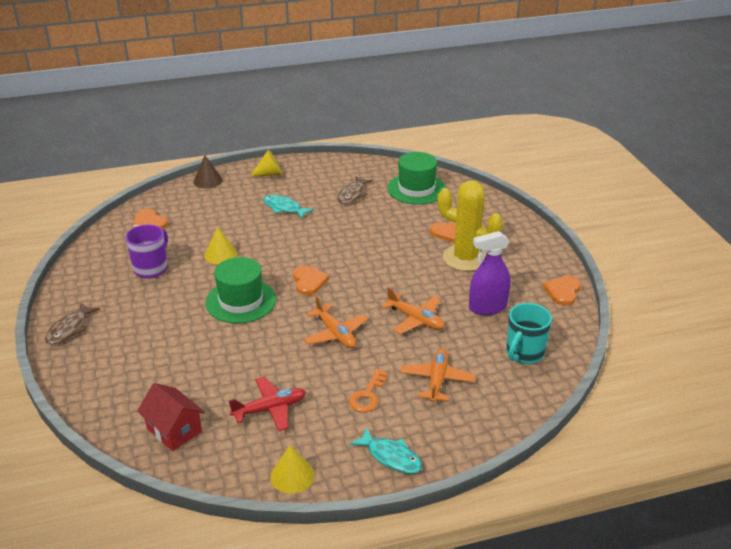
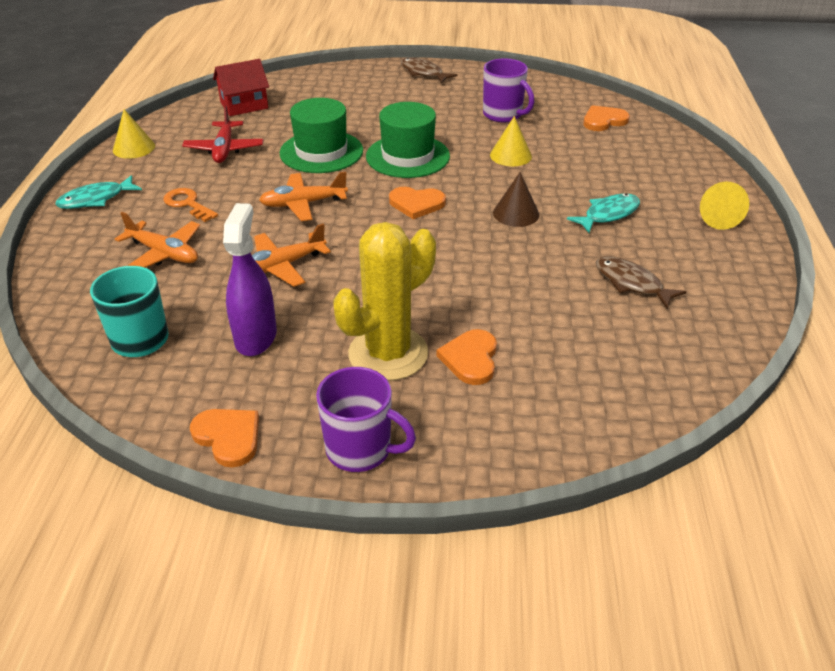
camera: 110 degrees right, 5 degrees up
(208, 181) = (704, 167): brown cone -> brown cone (516, 213)
(416, 189) = (633, 360): green hat -> green hat (321, 152)
(535, 250) = (360, 450): none -> purple mug

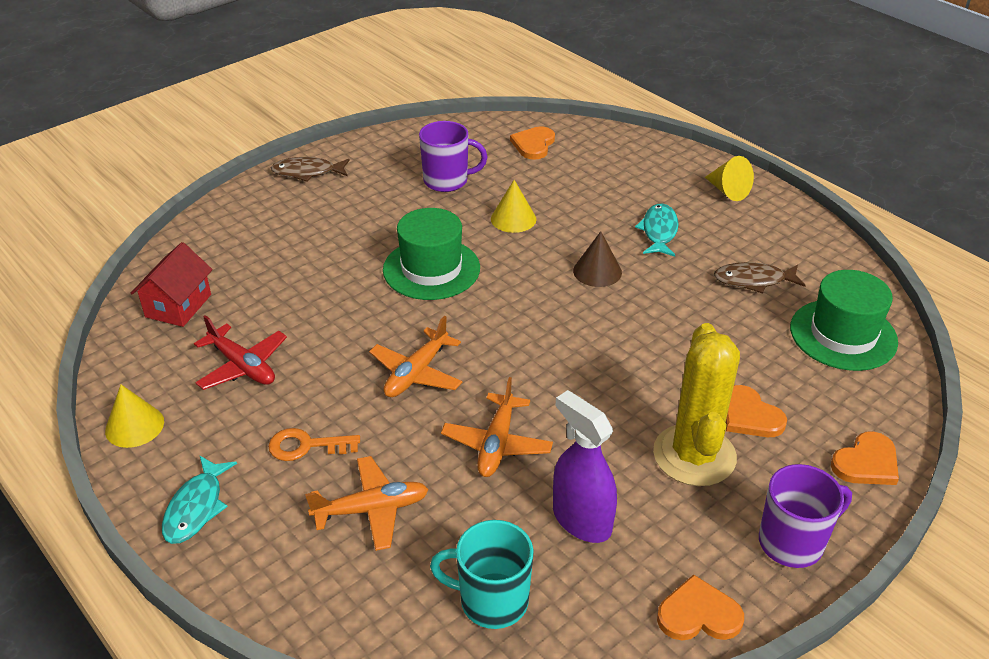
camera: 45 degrees left, 0 degrees up
(321, 152) = (346, 311): green hat -> green hat (843, 335)
(416, 204) = (511, 311): orange heart -> orange heart (866, 463)

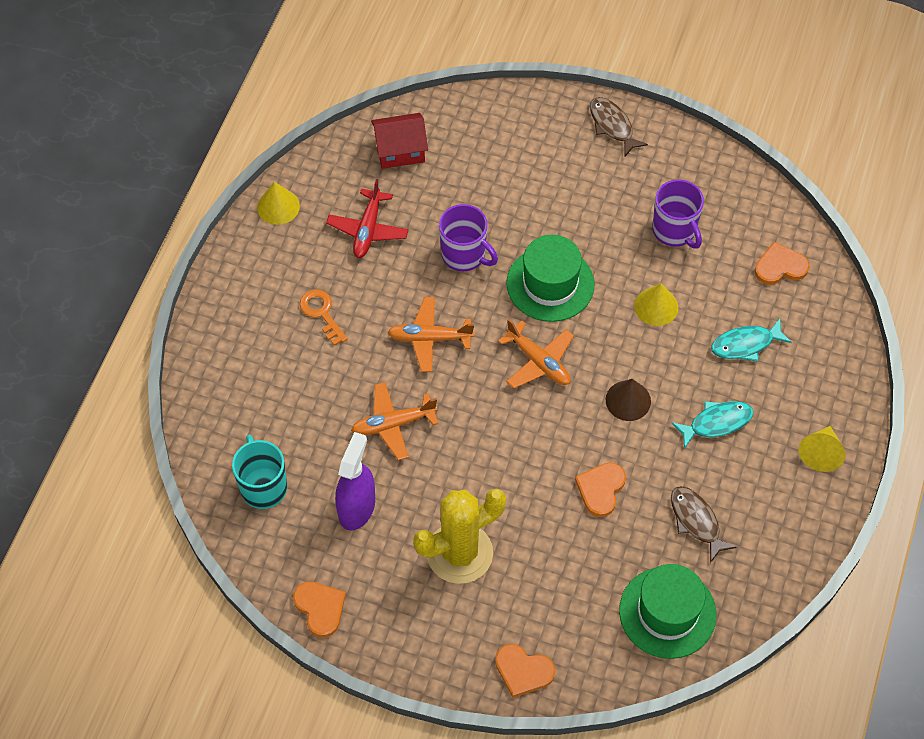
camera: 60 degrees right, 20 degrees up
(196, 507) = (237, 286): turquoise fish -> turquoise fish (745, 344)
(371, 509) = (293, 382): orange plane -> orange plane (538, 361)
(749, 416) = (524, 575): orange heart -> orange heart (601, 489)
(793, 542) = (414, 645): purple mug -> purple mug (464, 255)

